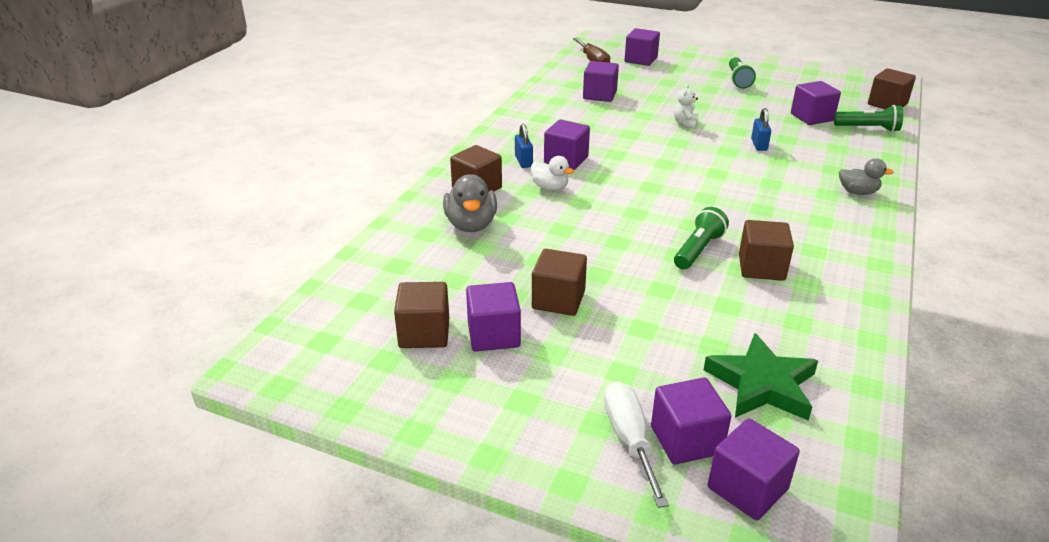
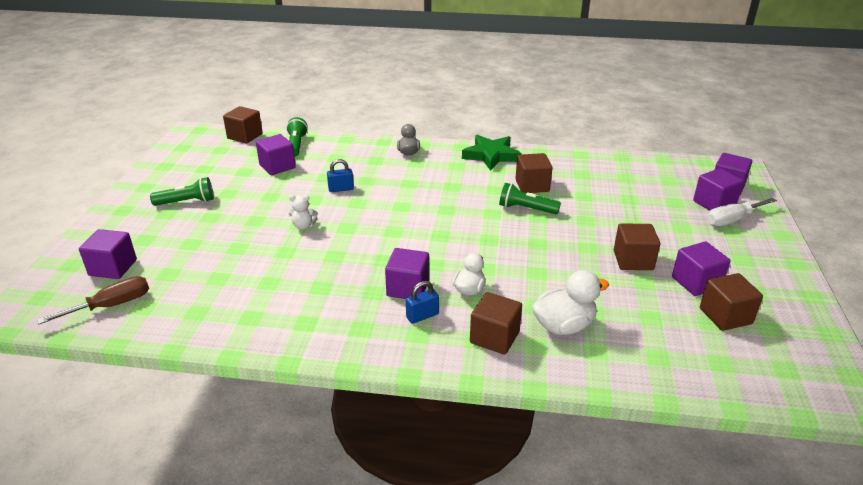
camera: 105 degrees left, 0 degrees up
(471, 225) = (563, 326): grey duck -> white duck
(599, 95) = (232, 286): purple cube -> none
(762, 384) = (648, 184): green star -> green star (491, 155)

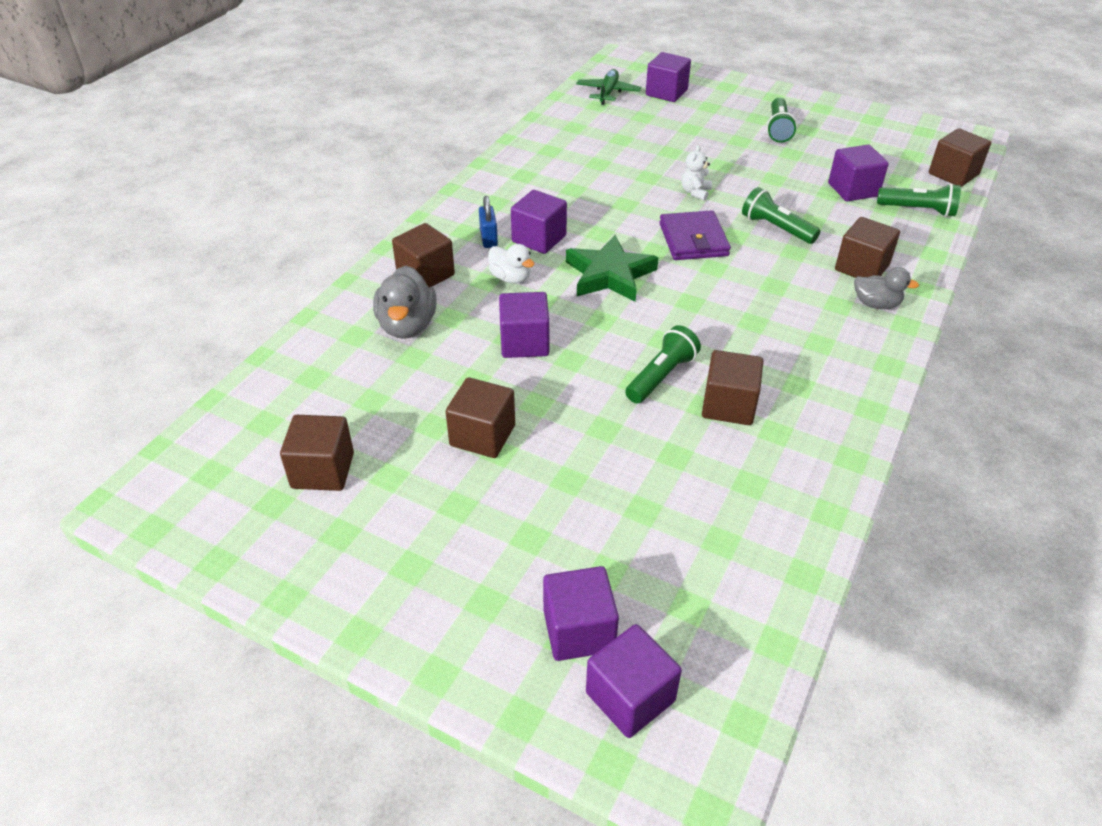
camera: 110 degrees right, 10 degrees up
(112, 305) = (608, 92): brown screwdriver -> green plane
(341, 189) = (776, 228): blue padlock -> green flashlight
(372, 218) = (693, 240): none -> purple wallet
(373, 158) = (861, 268): none -> brown cube
(491, 155) = (848, 391): green star -> green star (609, 275)
(563, 326) = (407, 326): white duck -> grey duck
(696, 282) = (399, 478): purple cube -> purple cube (524, 342)
(732, 220) = (516, 624): white screwdriver -> none

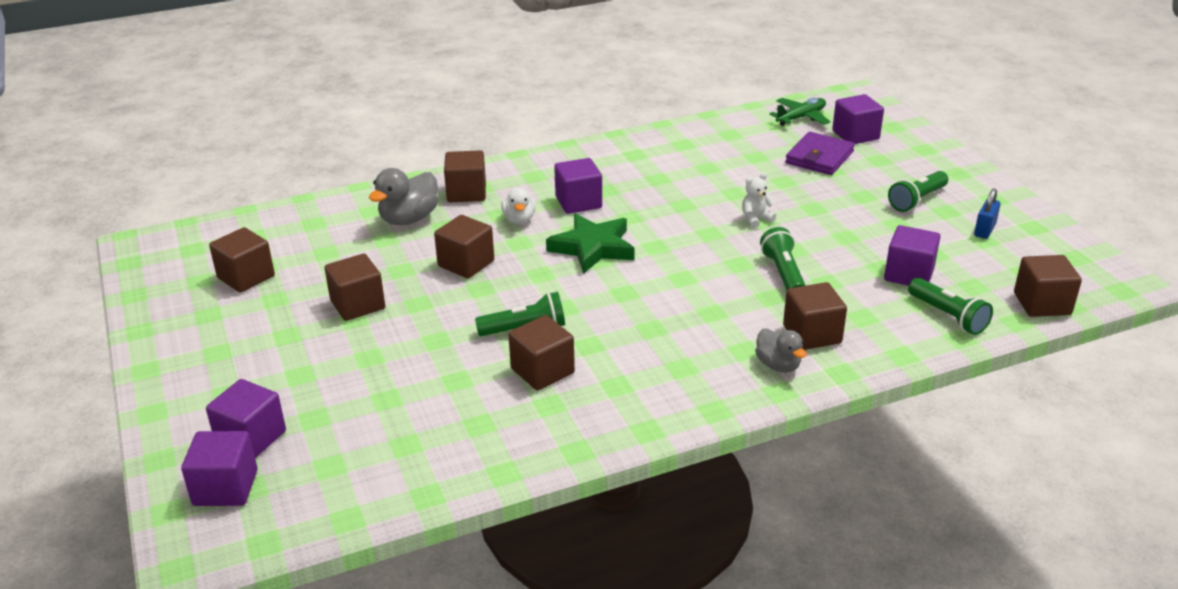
camera: 40 degrees right, 10 degrees down
(488, 239) = (543, 187): blue padlock -> blue padlock (984, 230)
(524, 342) = (466, 264): purple cube -> brown cube
(693, 240) = (697, 252): purple wallet -> purple wallet (819, 157)

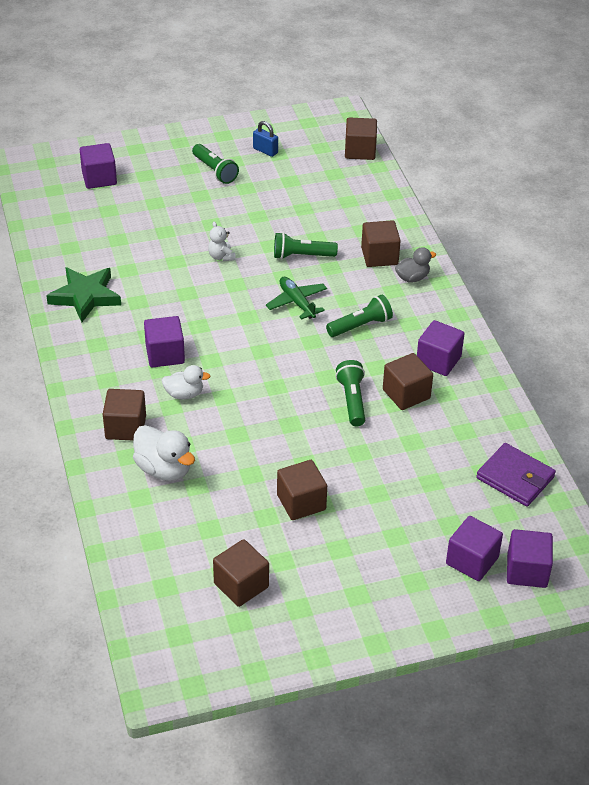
camera: 85 degrees left, 10 degrees up
(409, 219) = (164, 469): grey duck -> white duck
(466, 264) = (250, 431): brown cube -> none
(592, 248) = (242, 352): green star -> green star (85, 296)
(801, 118) = (55, 201): green plane -> green plane (297, 302)
(819, 157) = (131, 205): purple wallet -> purple wallet (515, 478)
(908, 274) = (315, 198): purple cube -> purple cube (438, 361)
(948, 316) = (367, 192): green flashlight -> green flashlight (360, 325)

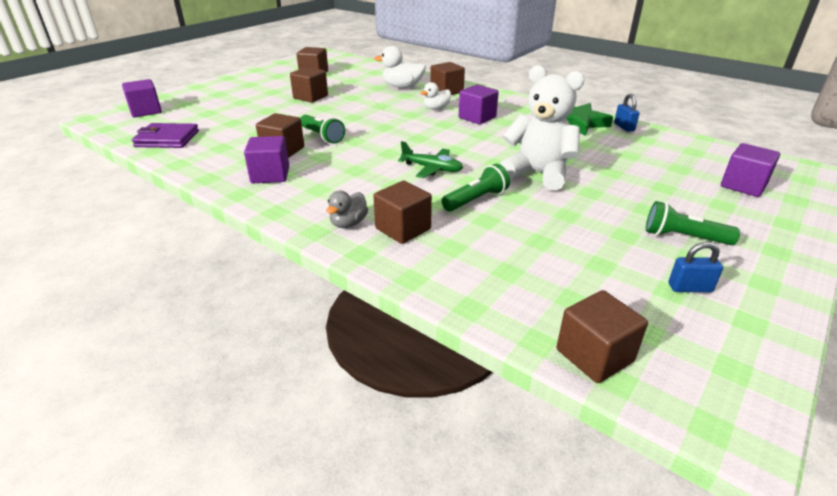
camera: 145 degrees right, 10 degrees down
(56, 269) = (624, 127): none -> blue padlock
(221, 256) = (538, 174): white teddy bear -> white teddy bear, size x2.41
(360, 325) = (361, 173): green flashlight -> none
(472, 561) = (185, 106): purple cube -> none

